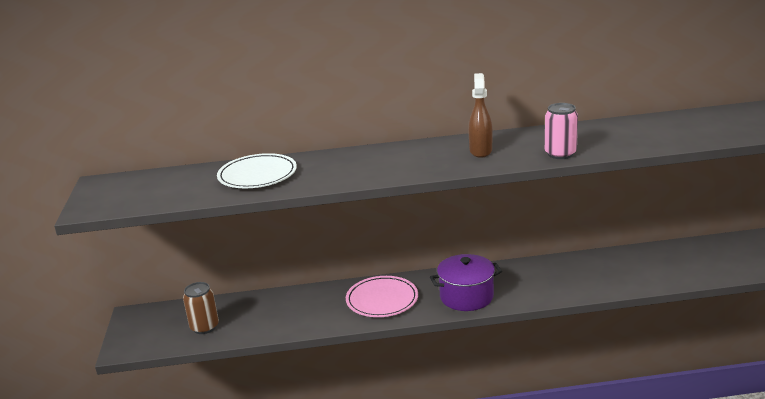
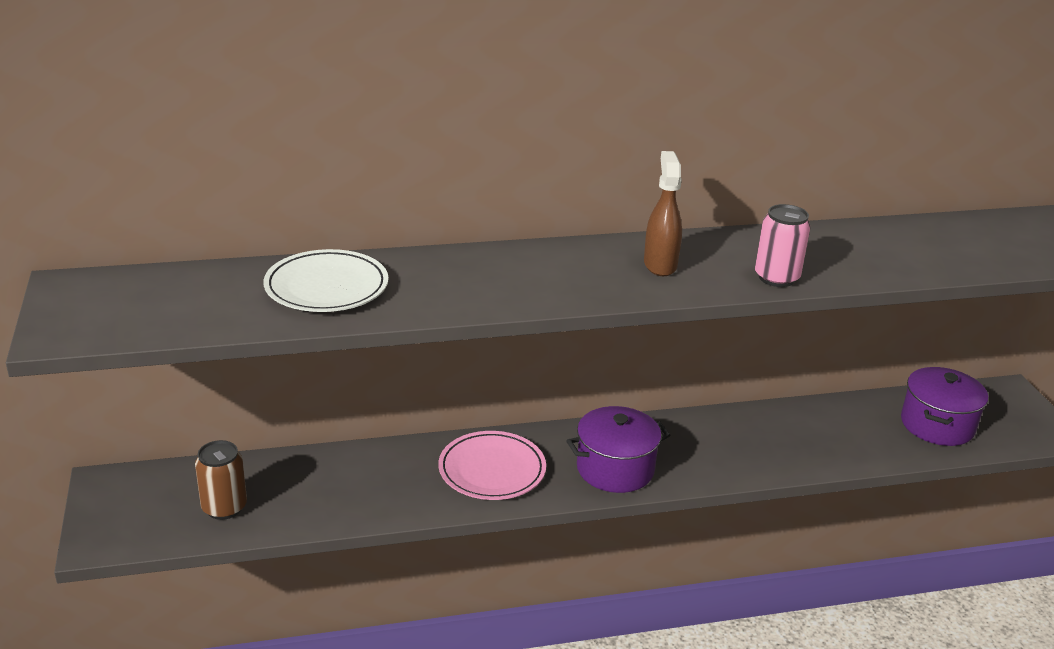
camera: 10 degrees left, 5 degrees up
(704, 261) = (937, 425): none -> purple pot

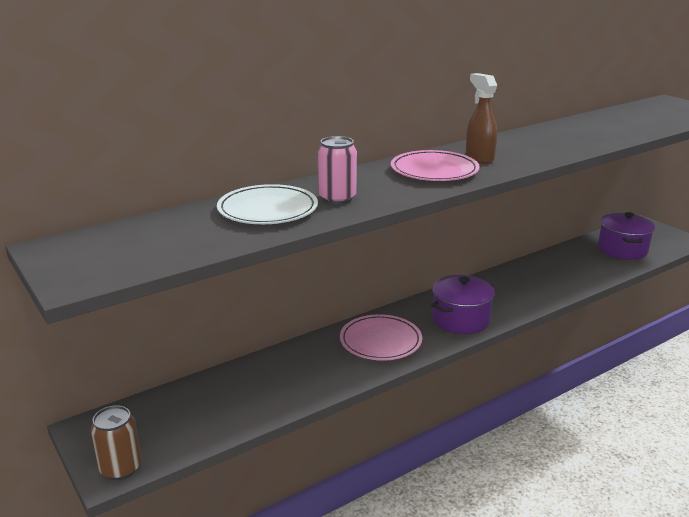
camera: 20 degrees left, 5 degrees down
(224, 507) = (201, 419): brown can -> brown can (120, 468)
(579, 272) = (434, 170): none -> pink plate
(776, 278) = (556, 152): pink can -> pink can (337, 198)

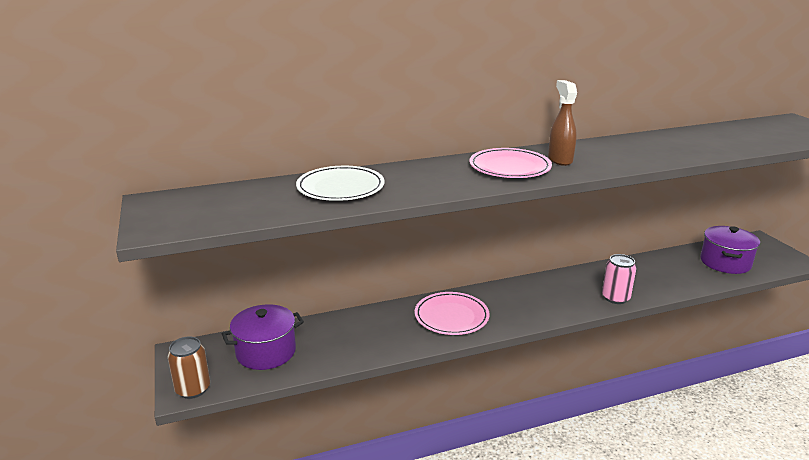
camera: 15 degrees right, 0 degrees up
(337, 198) = (406, 184): pink can -> pink can (615, 298)
(460, 320) = (533, 308): purple pot -> purple pot (266, 352)

